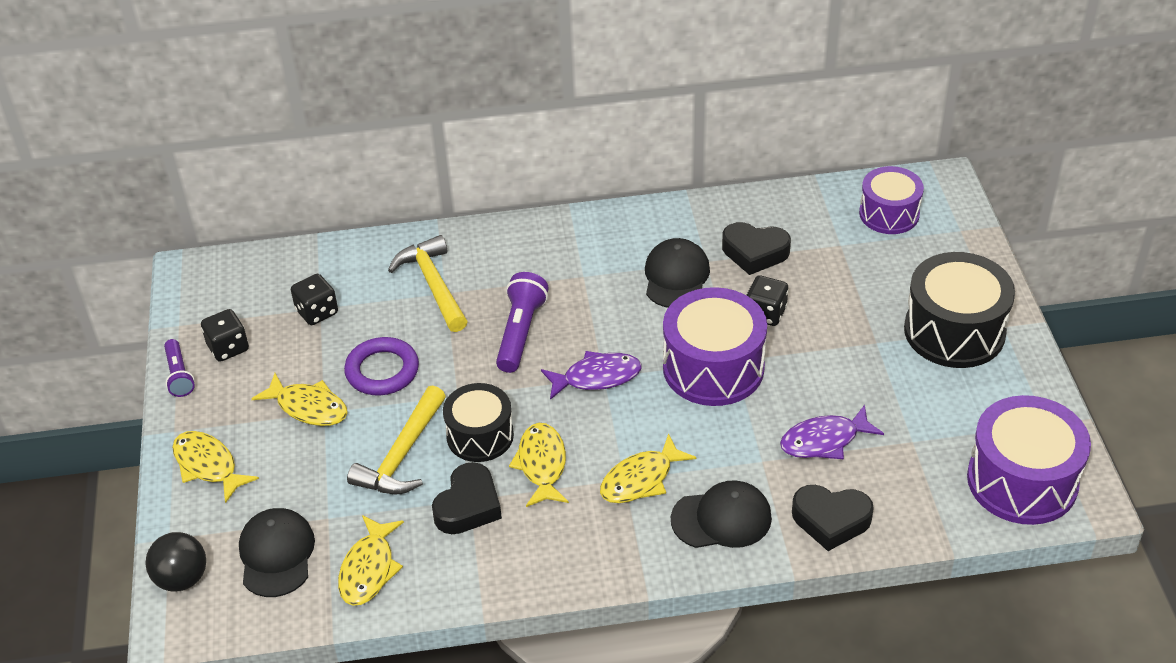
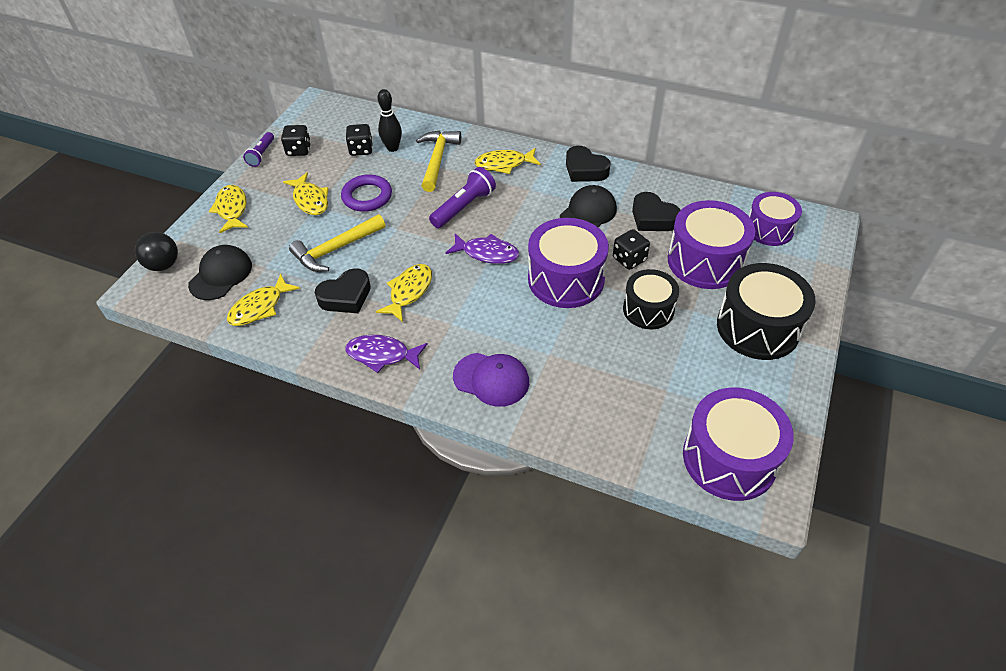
camera: 30 degrees right, 5 degrees up
(359, 293) = (392, 148): none -> black bowling pin
(480, 436) = (388, 258): black drum -> black drum (648, 309)
(641, 479) = (461, 329): yellow fish -> yellow fish (504, 164)
(721, 518) = (491, 379): black cap -> purple cap
(824, 440) = (603, 360): purple fish -> purple fish (382, 355)
(831, 520) = (564, 417): black heart -> black heart (585, 170)
(848, 280) = (705, 261): none -> purple drum

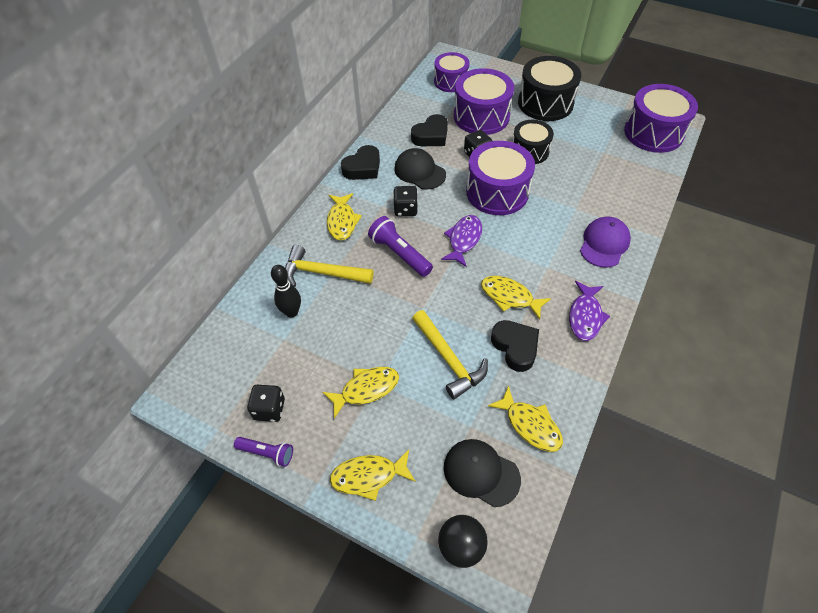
camera: 85 degrees left, 5 degrees up
(361, 149) = (286, 342): black dice -> black dice (405, 209)
(367, 196) = (370, 334): purple ring -> none

